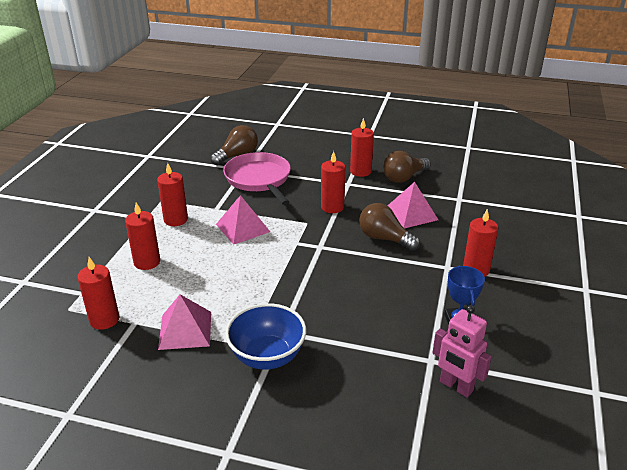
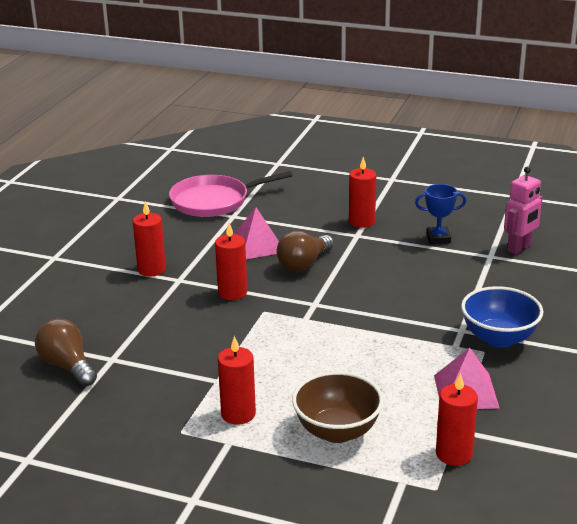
camera: 85 degrees left, 5 degrees down
(147, 262) = (337, 431): red candle -> brown bowl
(242, 228) = (267, 357): pink pyramid -> none
(259, 179) = (146, 346): pink pan -> pink pan (213, 201)
(404, 178) = (176, 243): brown light bulb -> none

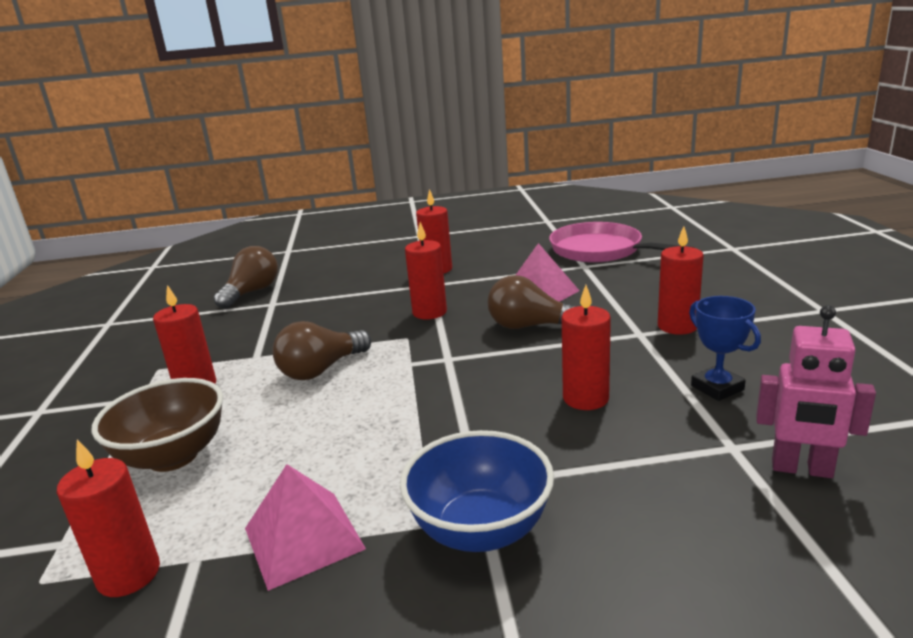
camera: 65 degrees right, 5 degrees down
(274, 355) = (321, 370): none -> brown light bulb
(411, 275) = (585, 398): none -> red candle

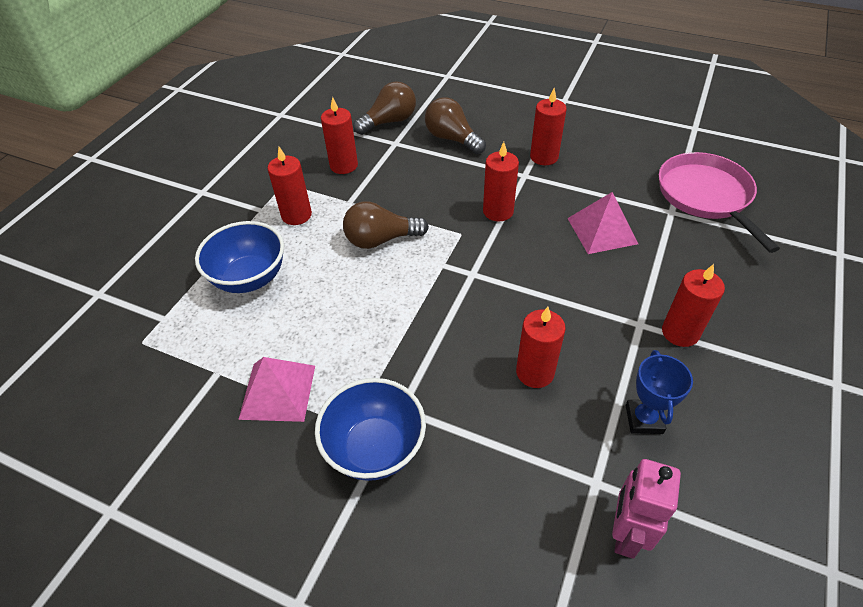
camera: 30 degrees right, 25 degrees up
(129, 574) = (182, 363): red candle -> red candle (344, 165)
(173, 456) = (250, 278): brown bowl -> blue bowl
(530, 326) = (560, 268): brown light bulb -> brown light bulb (452, 139)
(801, 469) = (625, 533): pink robot -> pink robot turned 60 degrees clockwise

